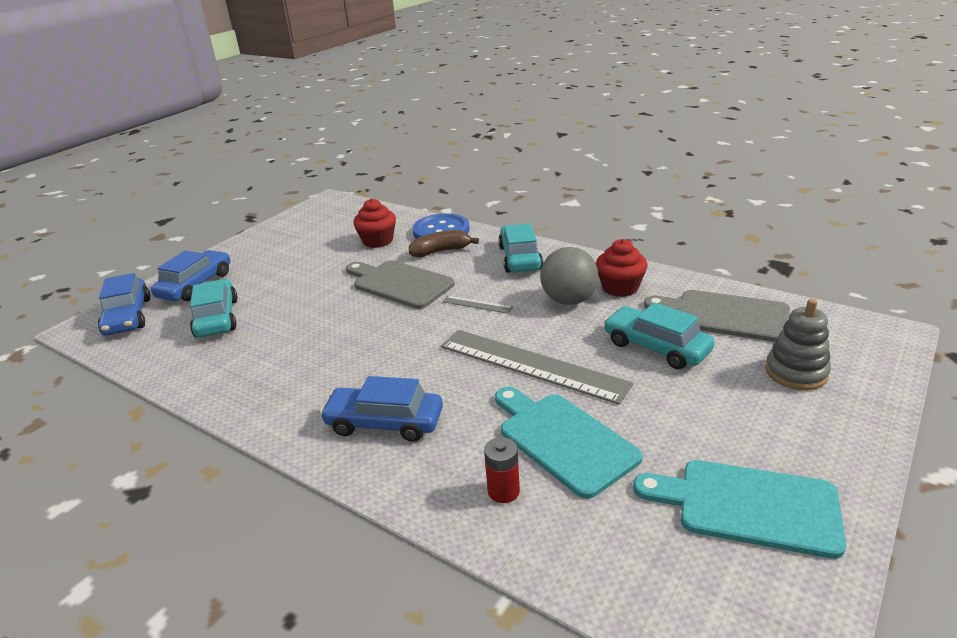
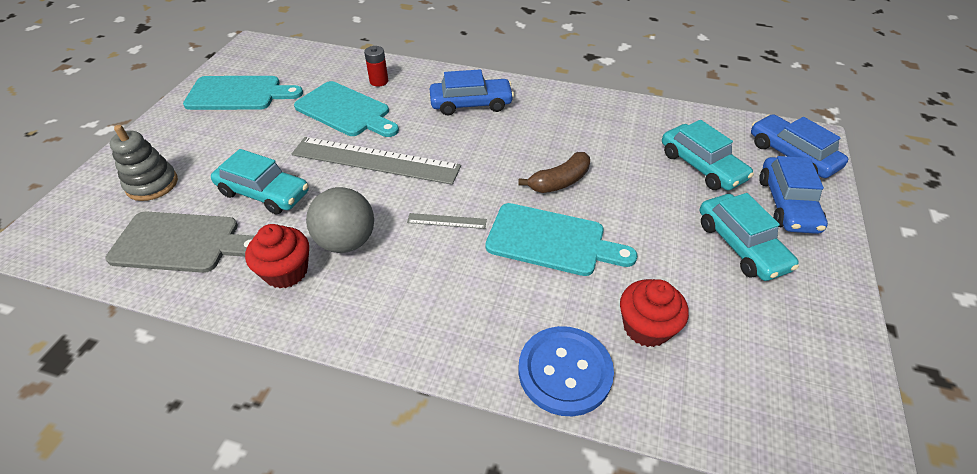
camera: 160 degrees right, 15 degrees up
(399, 283) = (551, 241): grey cutting board -> turquoise cutting board
(441, 251) = (536, 315): brown banana -> brown banana (559, 182)
(520, 258) = (418, 315): turquoise car -> turquoise car (741, 245)

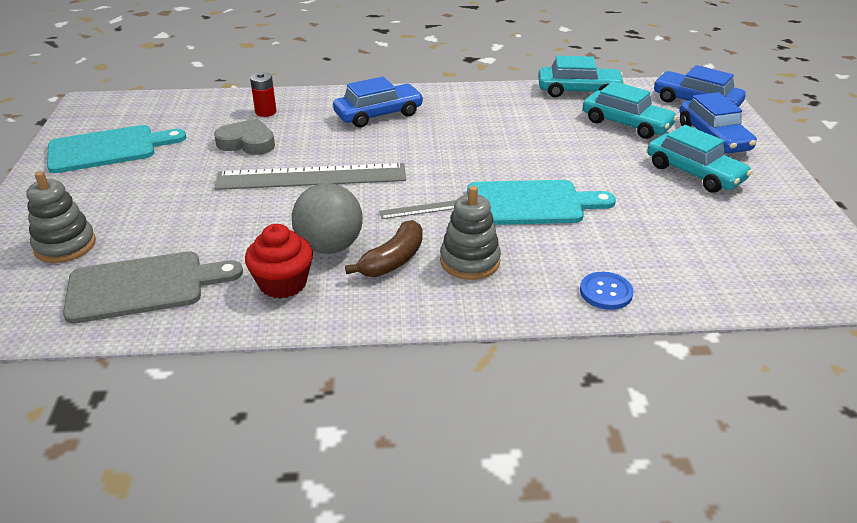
camera: 20 degrees left, 10 degrees down
(264, 193) = (207, 227): turquoise car -> turquoise car (578, 91)
(345, 111) = (247, 142): turquoise cutting board -> grey heart
(456, 294) = (470, 261): none -> grey stacking toy
(559, 182) = (508, 159): brown banana -> brown banana (393, 261)
(565, 371) = (606, 292): blue button -> blue button, size x0.57
(646, 327) = (653, 246): red cupcake -> none

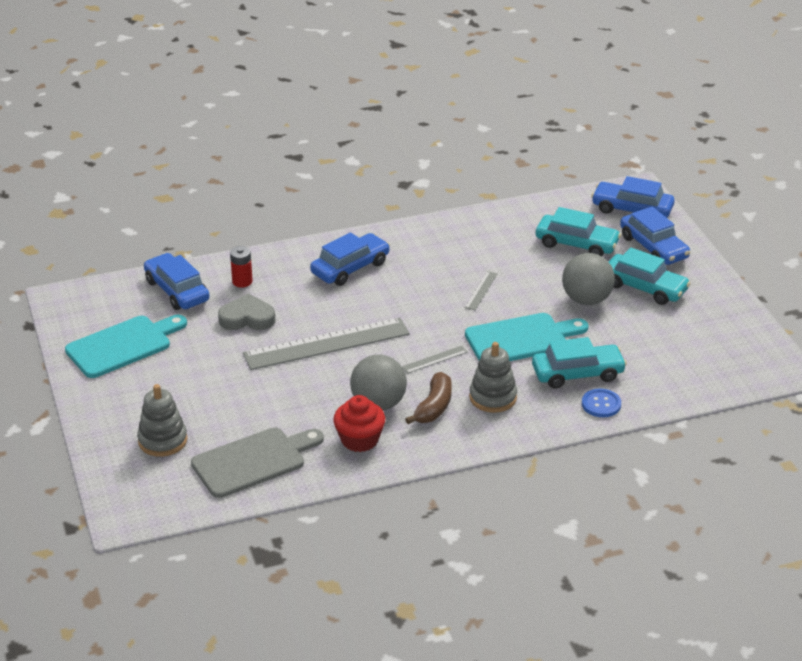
camera: 15 degrees left, 0 degrees up
(199, 111) = (177, 290): none -> blue car
(505, 151) = (481, 290): none -> grey ruler
(578, 91) = (523, 211): turquoise car -> turquoise car (577, 374)
(621, 175) = (586, 300): none -> grey ball

